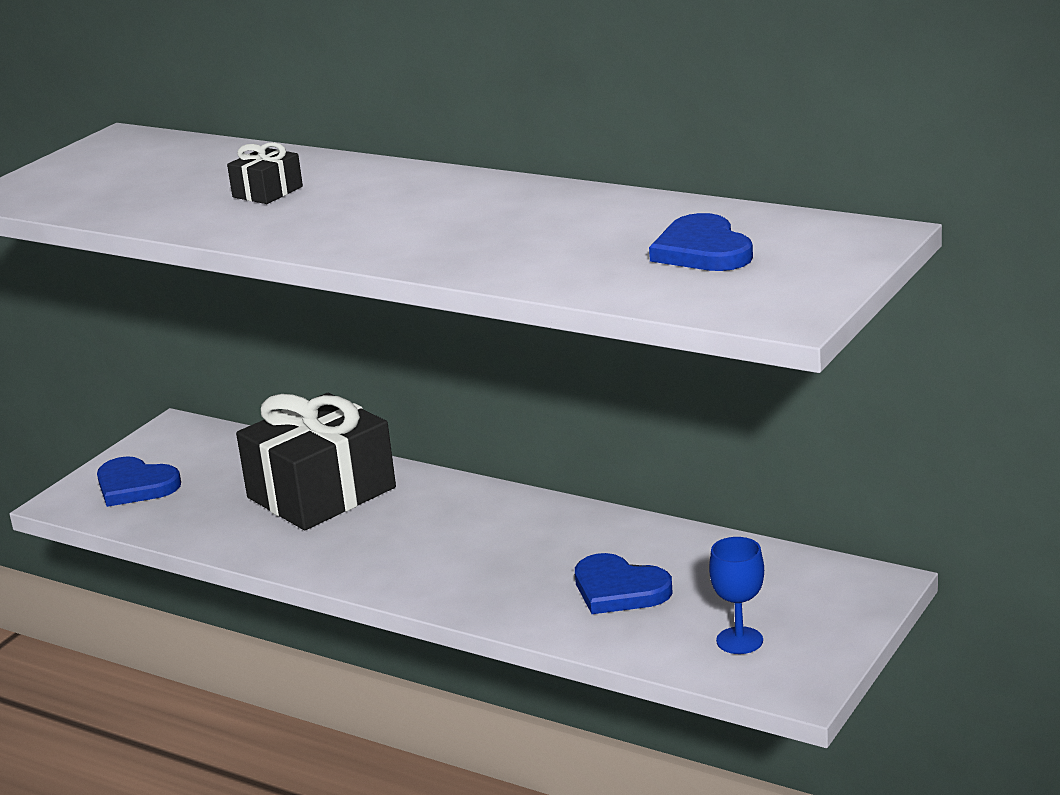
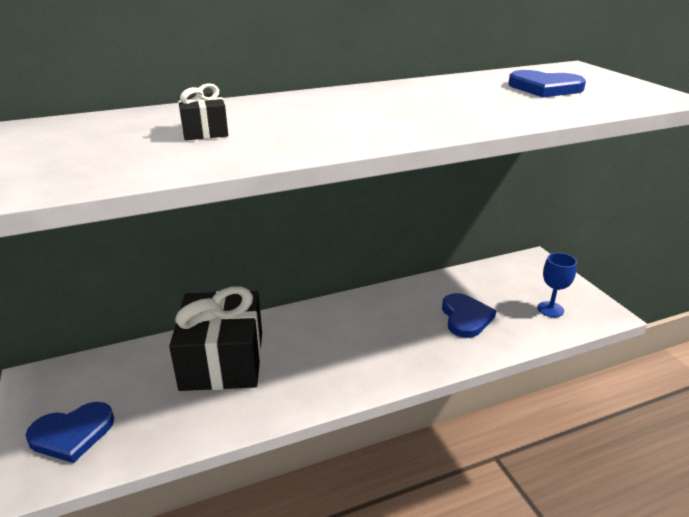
camera: 55 degrees left, 5 degrees up
(619, 589) = (465, 317): blue heart -> blue heart turned 75 degrees counterclockwise

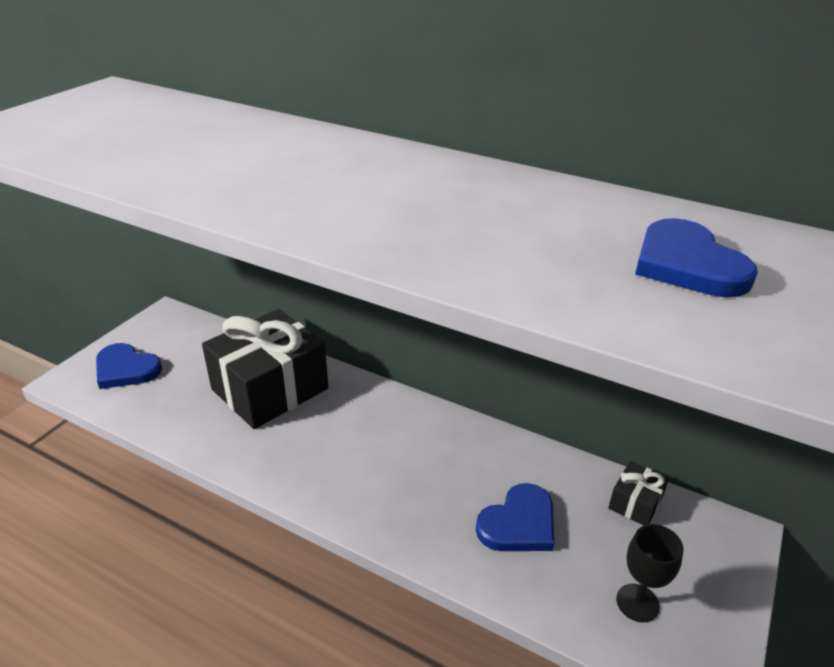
camera: 50 degrees right, 5 degrees up
(204, 131) = (225, 151): black gift -> black gift (635, 503)
(550, 309) = (637, 603): blue goblet -> black goblet

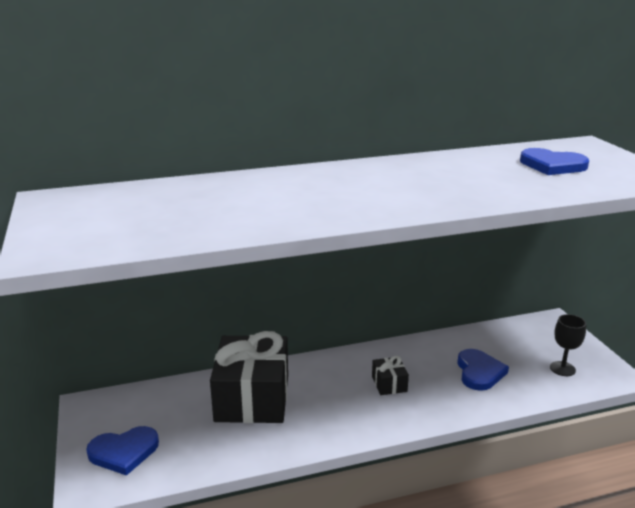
camera: 45 degrees left, 10 degrees down
(635, 503) = (505, 333): black gift -> black gift (389, 384)

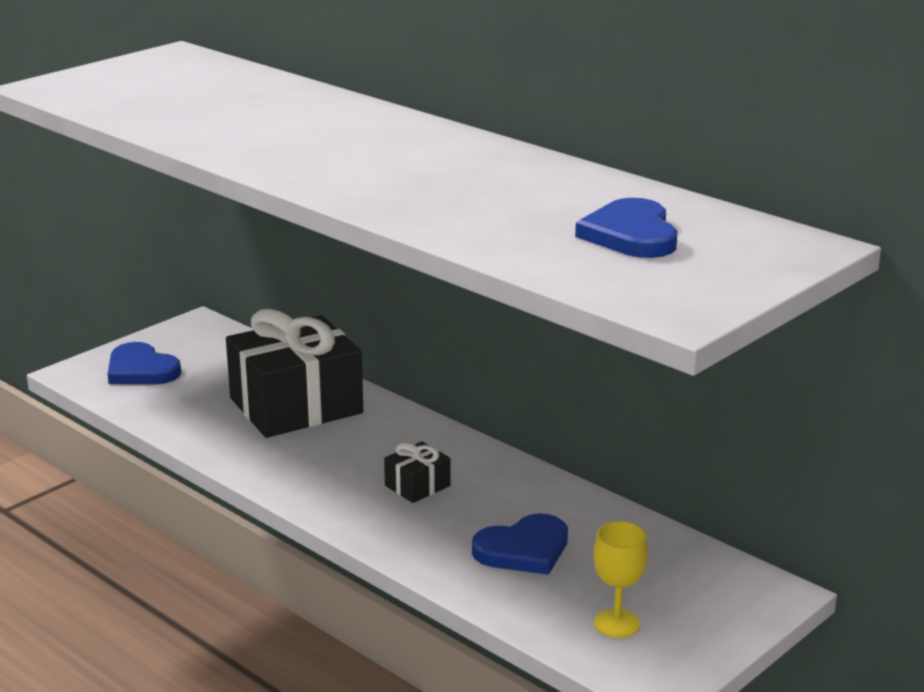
camera: 60 degrees right, 0 degrees up
(562, 369) = (617, 623): black goblet -> yellow goblet

